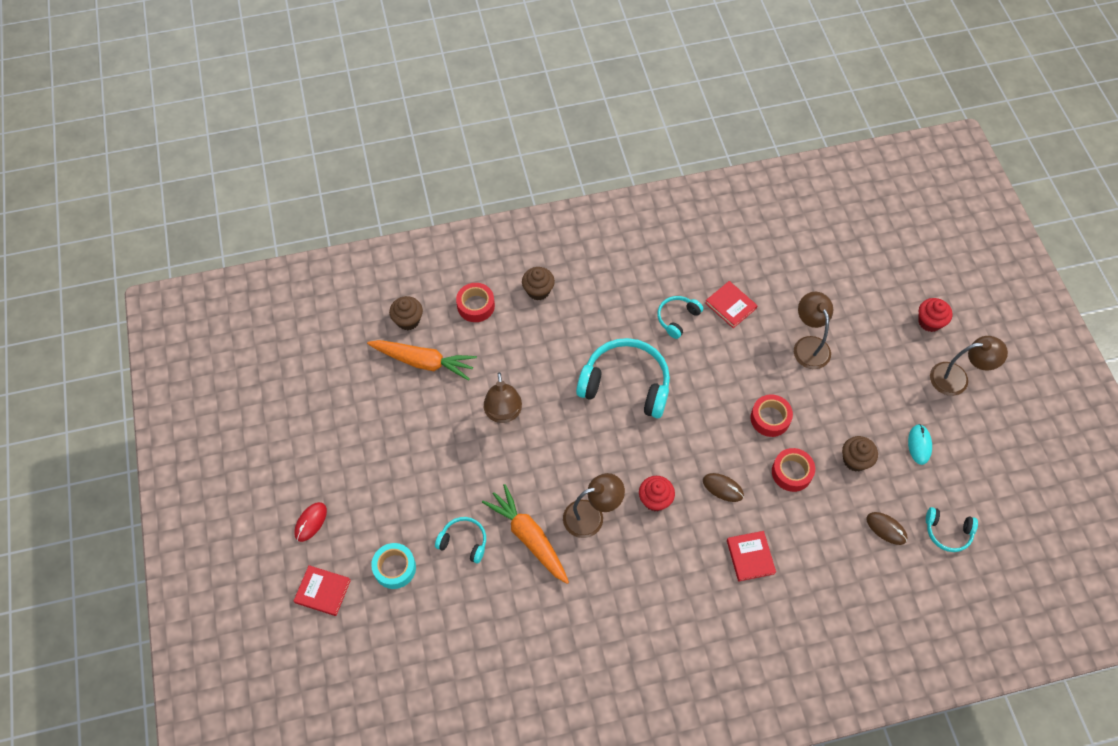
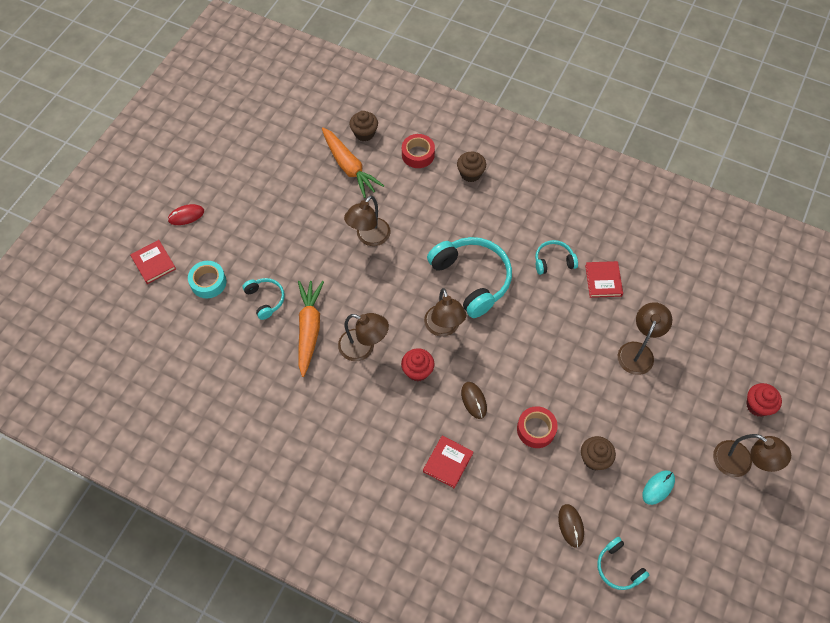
camera: 40 degrees right, 0 degrees up
(642, 445) = (444, 328): none -> brown lamp
(770, 418) = (556, 380): red tape -> none

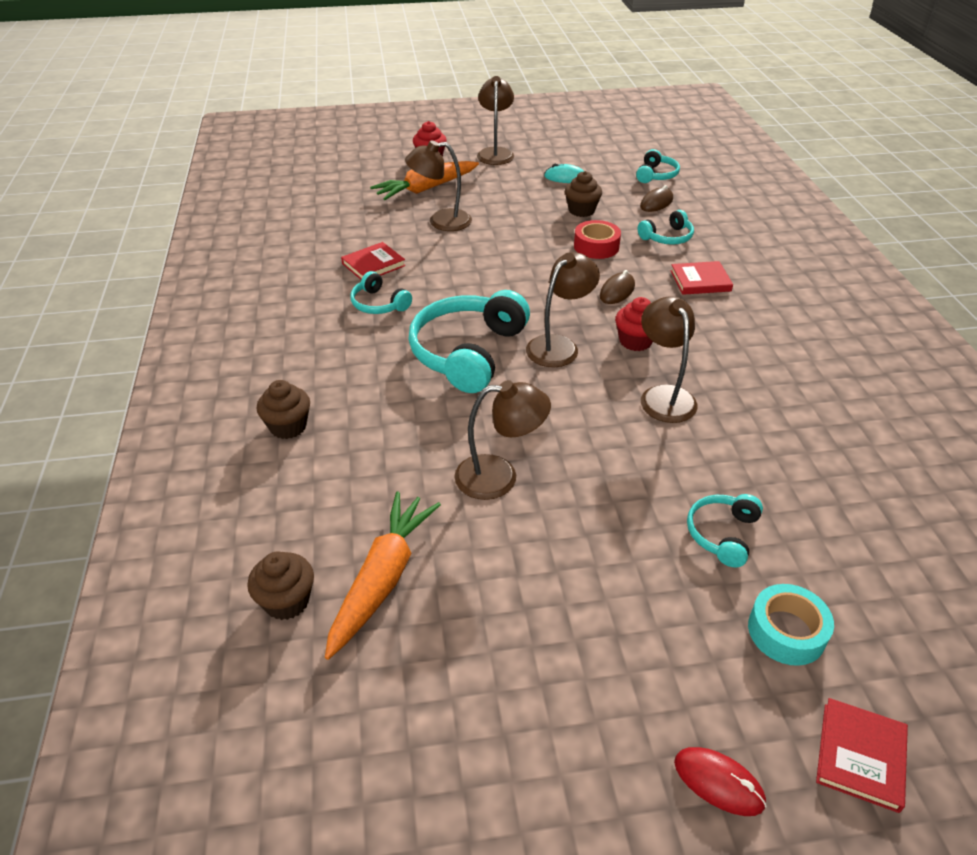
camera: 125 degrees left, 20 degrees down
(309, 329) = (703, 459): orange carrot -> orange carrot (426, 189)
(418, 154) = (289, 502): red tape -> none
(515, 489) = (667, 237): none -> turquoise headphones

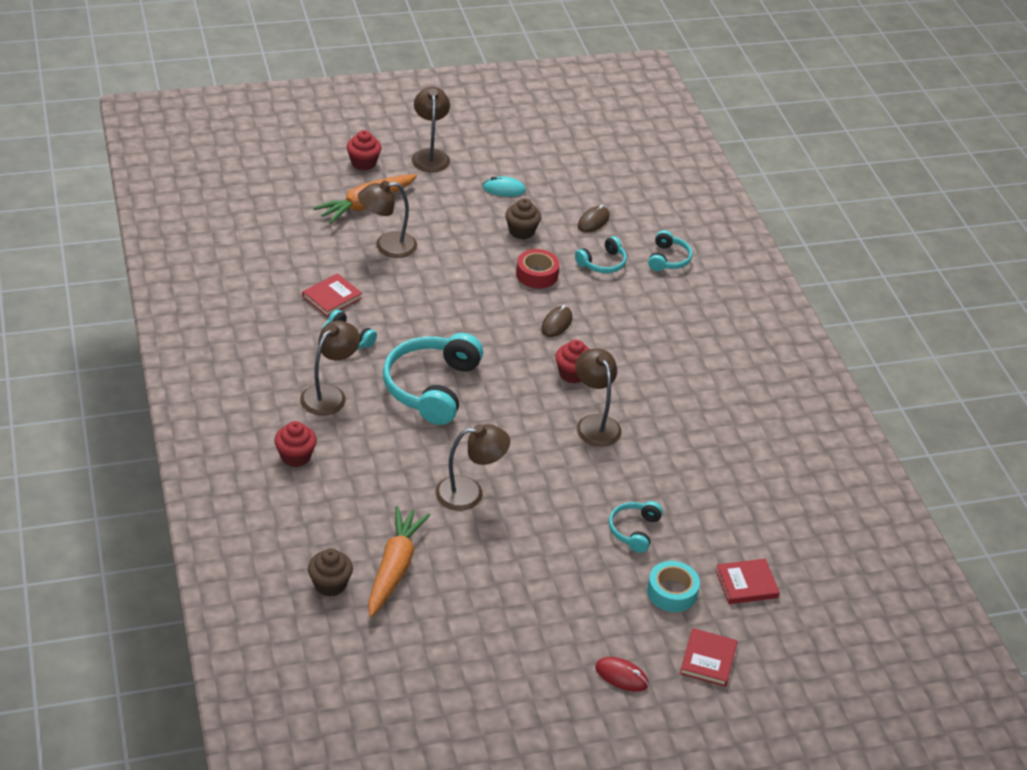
camera: 10 degrees left, 0 degrees up
(288, 426) = (295, 456): brown cupcake -> red cupcake
(559, 346) = (508, 379): brown lamp -> brown lamp (329, 394)
(656, 175) = (594, 185): turquoise headphones -> turquoise headphones (668, 259)
(700, 281) = (630, 311): red book -> red book (746, 584)

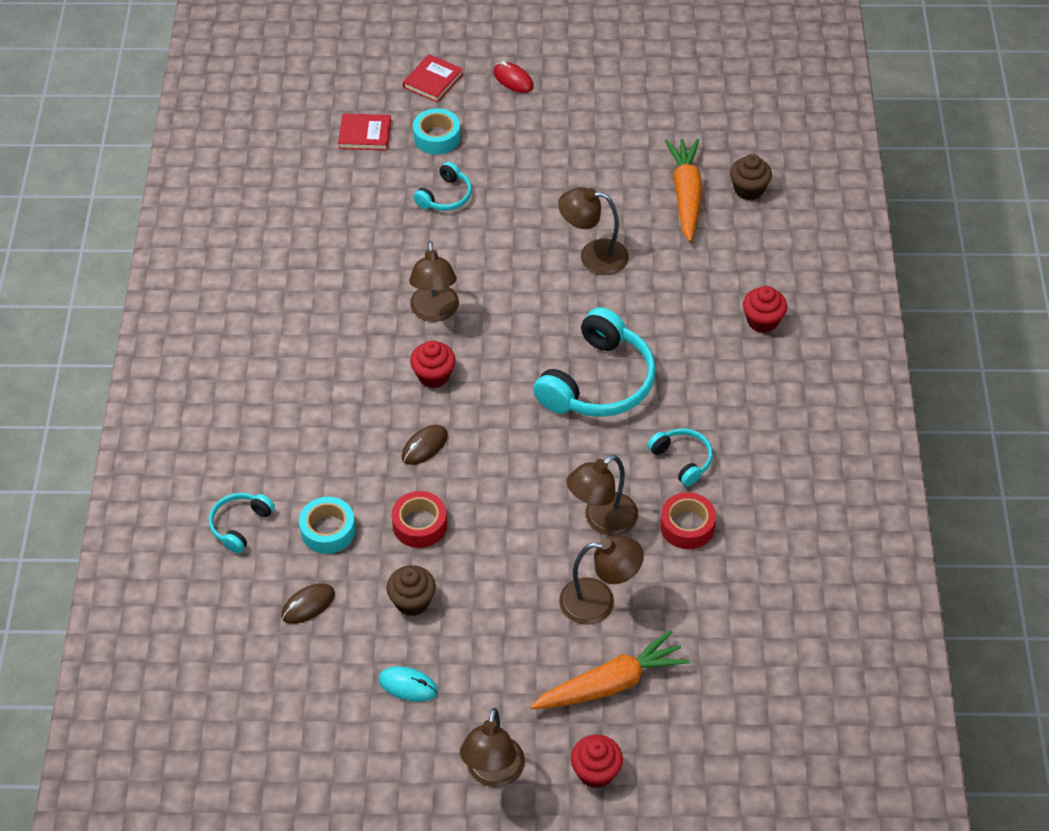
camera: 160 degrees left, 10 degrees up
(329, 394) = (714, 389): brown lamp -> brown lamp (602, 520)
(332, 297) = (687, 526): red book -> red tape
(394, 568) = (686, 195): orange carrot -> orange carrot turned 150 degrees clockwise
(602, 263) = (328, 530): turquoise headphones -> turquoise tape

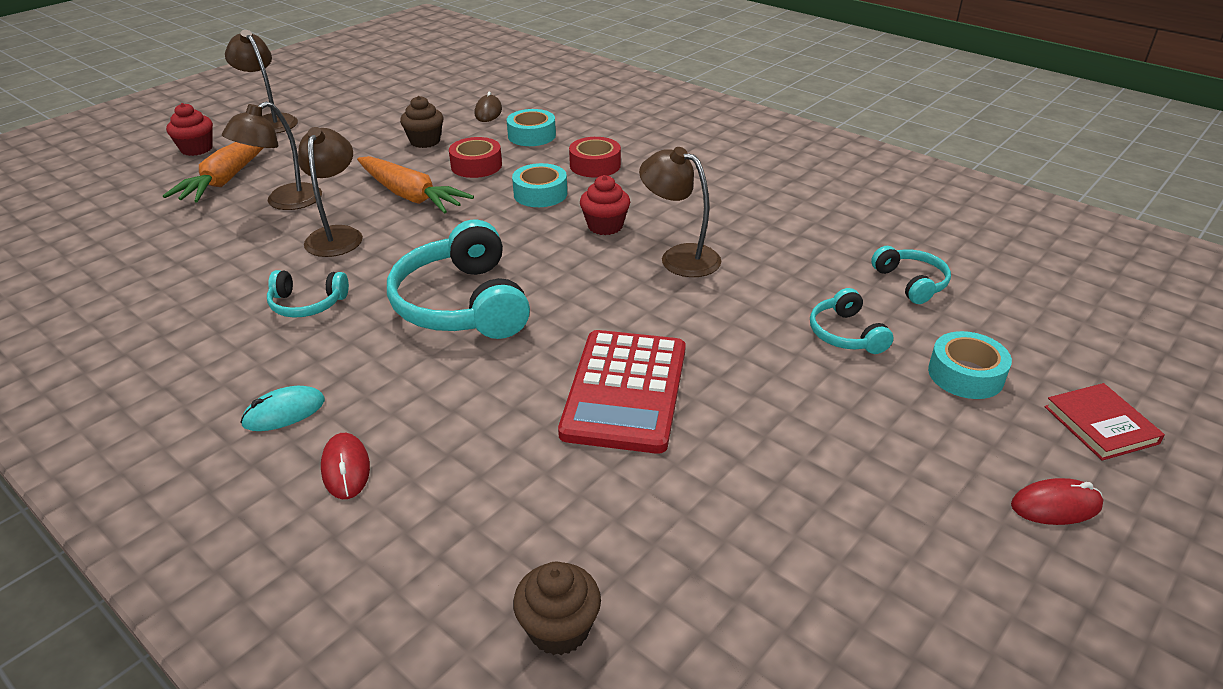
camera: 130 degrees right, 15 degrees down
(240, 525) = (588, 112): turquoise headphones -> turquoise headphones (911, 282)
(365, 134) = (1014, 325): red book -> none
(408, 685) = (374, 119): turquoise mouse -> turquoise mouse (284, 412)
(424, 446) = (540, 194): brown mouse -> turquoise tape
(593, 256) = (625, 391): brown lamp -> red calculator
(686, 195) = (629, 542): orange carrot -> orange carrot (410, 196)
(687, 526) = (253, 271): red tape -> red tape (595, 165)
(762, 321) = (346, 468): red cupcake -> red mouse

